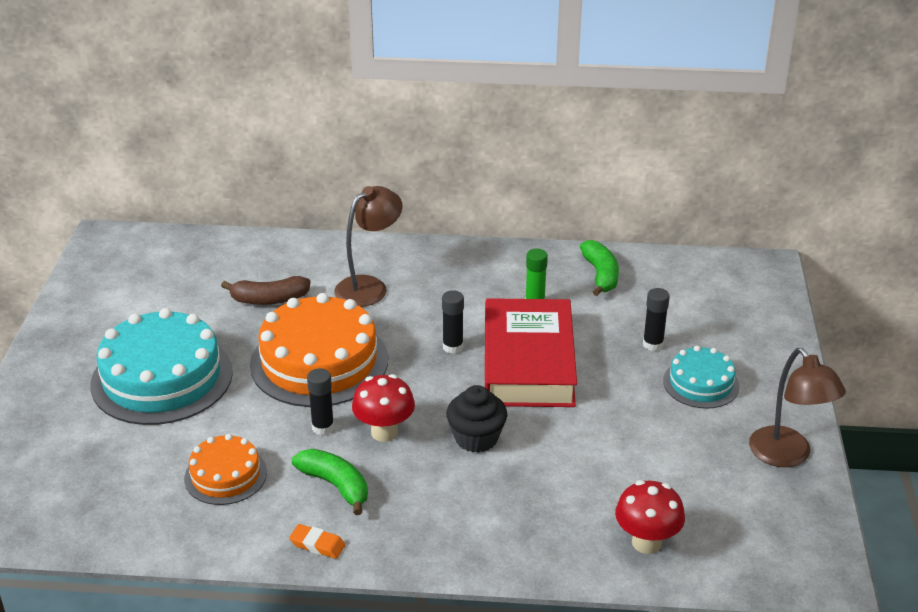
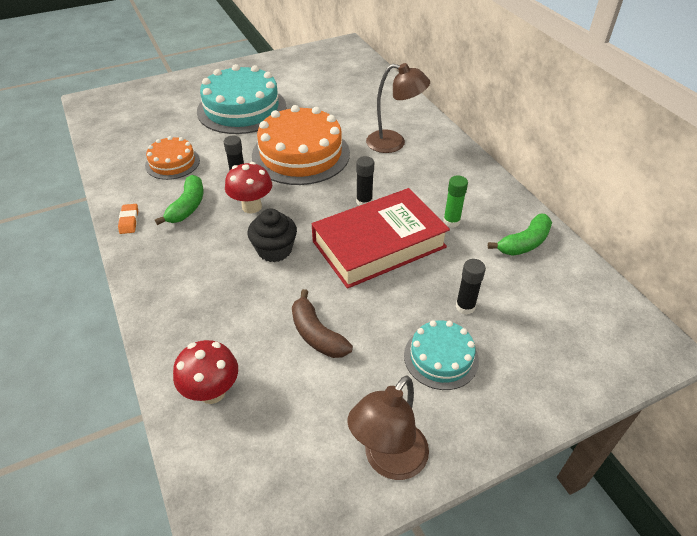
camera: 60 degrees right, 10 degrees up
(269, 299) = (344, 113): brown banana -> brown banana (317, 334)

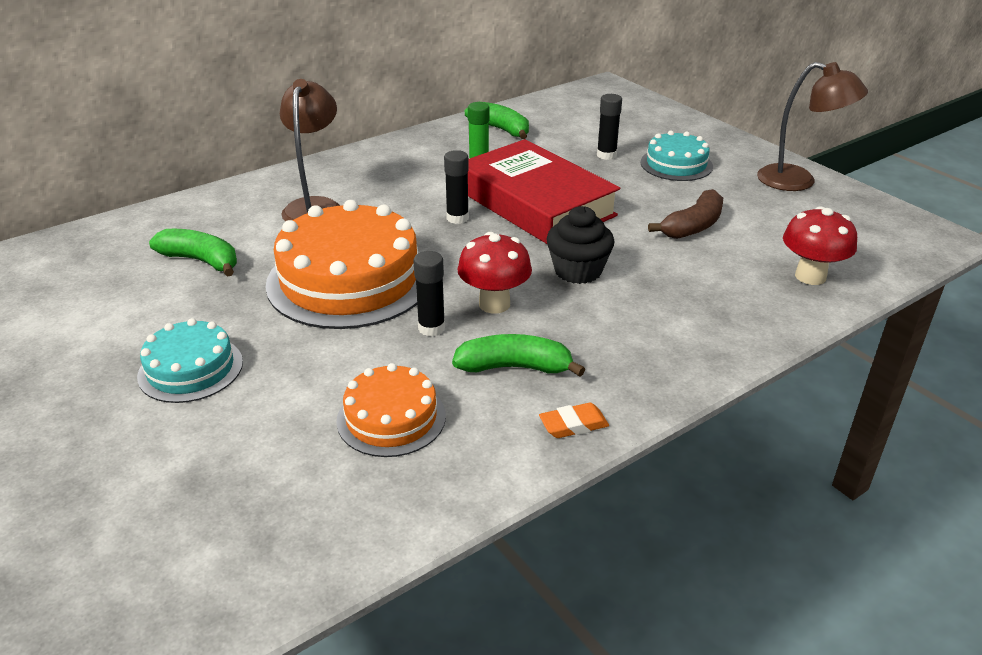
camera: 100 degrees left, 10 degrees down
(242, 109) = (190, 369): turquoise cake -> turquoise cake, size x0.54
(338, 107) = (201, 261): none -> green banana

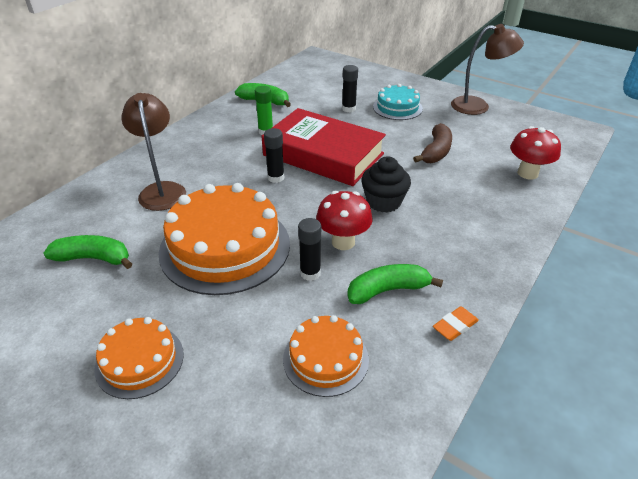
camera: 20 degrees left, 5 degrees up
(190, 369) = (139, 361): turquoise cake -> orange cake

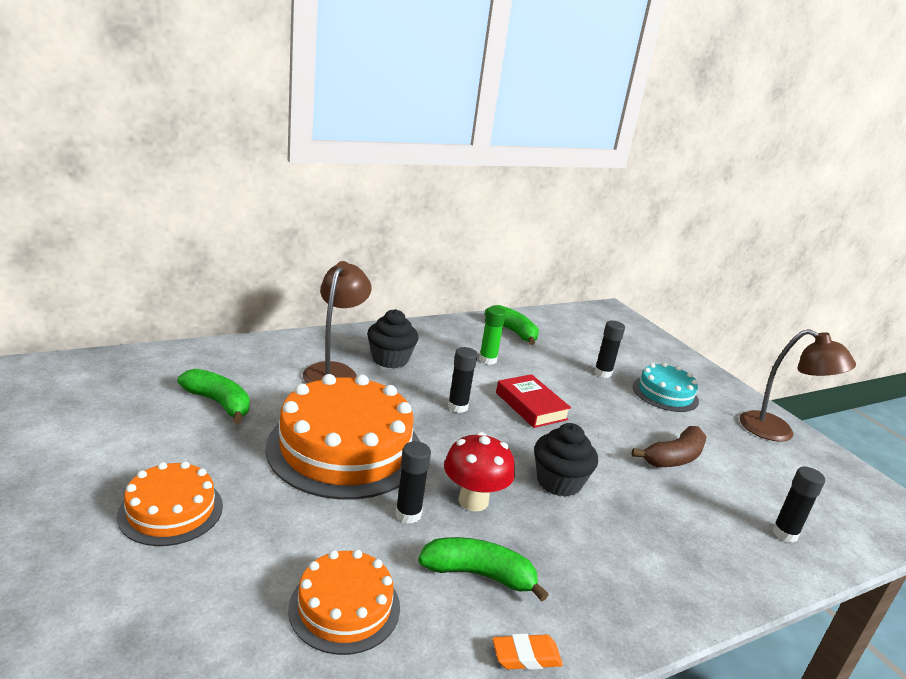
camera: 25 degrees right, 15 degrees down
(195, 161) = (390, 359): none -> black cupcake
(323, 154) = (531, 406): red book -> red book, size x0.52
(527, 173) = (784, 533): red mushroom -> black glue stick

